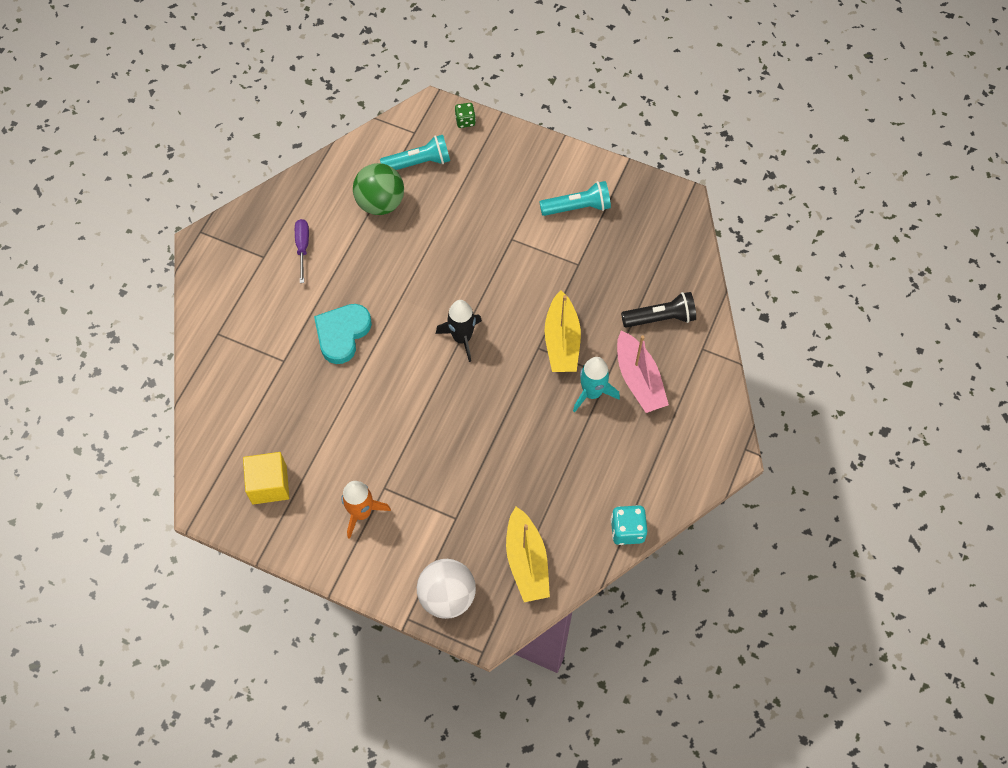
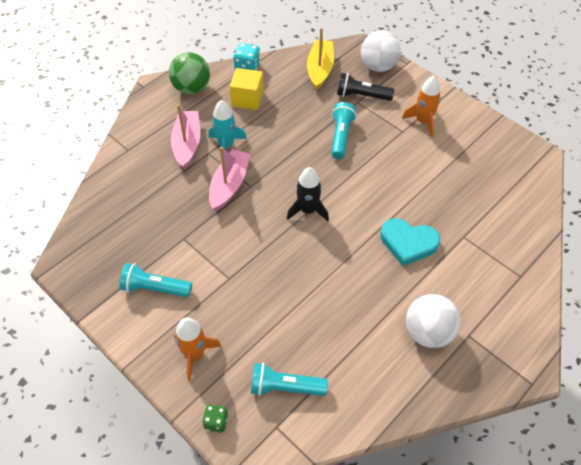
camera: 160 degrees left, 10 degrees down
(269, 484) = (488, 155): yellow cube -> yellow cube (247, 99)
(302, 247) = (428, 332): purple screwdriver -> white ball
(342, 334) = (408, 243): turquoise heart -> turquoise heart turned 60 degrees clockwise
(380, 203) = (339, 354): green ball -> green ball (192, 88)
(459, 453) = (341, 136): none -> turquoise flashlight
(508, 163) = (195, 355): none -> orange rocket
(562, 341) = (229, 185): yellow boat -> pink boat
(660, 318) = (144, 179): black flashlight -> black flashlight (361, 96)

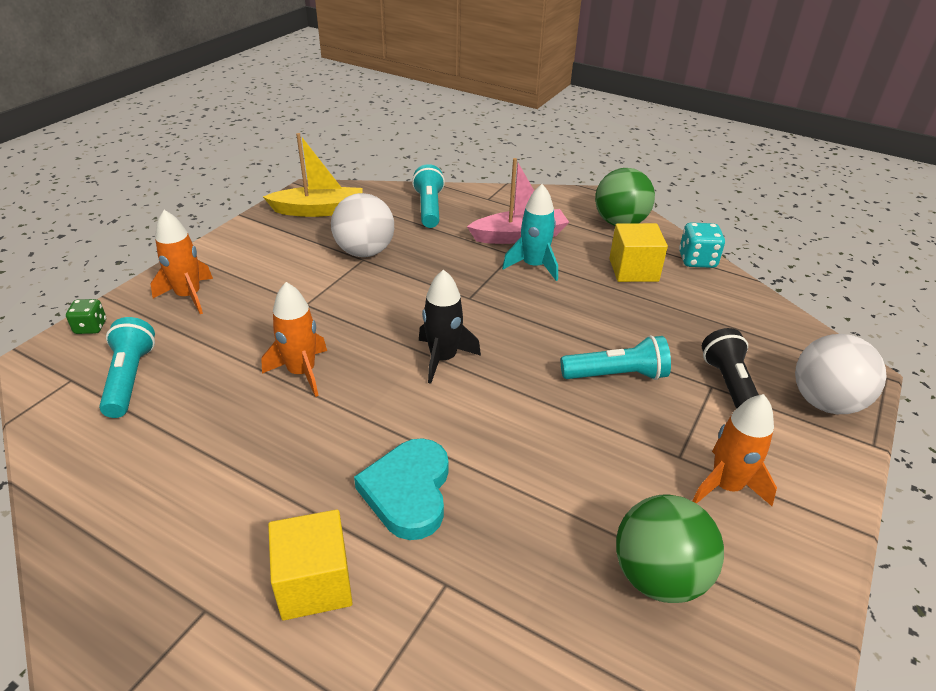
camera: 75 degrees right, 15 degrees down
(155, 288) = (284, 252): turquoise flashlight -> turquoise flashlight (429, 208)
(229, 185) = (464, 280): pink boat -> none
(303, 285) = (301, 372): none -> orange rocket
(320, 69) = (754, 331): yellow boat -> yellow boat (319, 210)
(428, 332) = (213, 540): white ball -> white ball (365, 252)
(458, 288) = (314, 583): none -> yellow cube
(467, 161) = (658, 576): none -> green ball

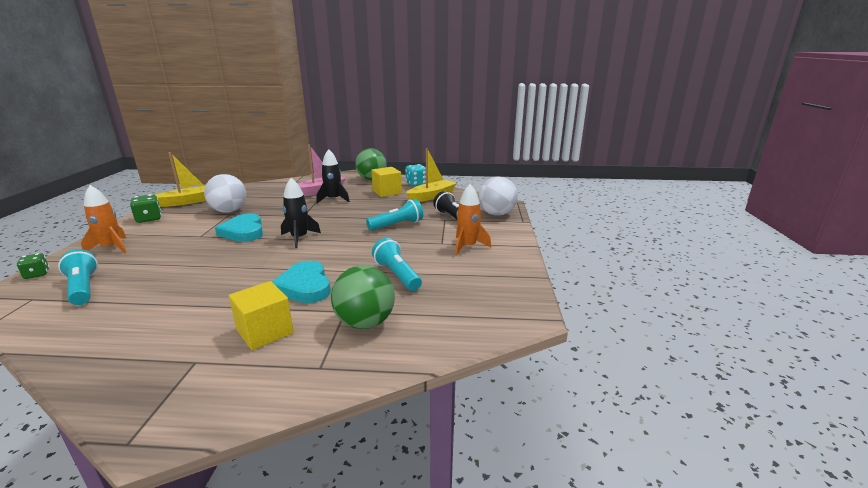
camera: 25 degrees left, 15 degrees down
(254, 240) = (149, 219): none -> green dice
(301, 372) = (212, 260): orange rocket -> none
(368, 312) = (243, 231): none -> turquoise heart
(429, 208) = (261, 190): turquoise flashlight -> turquoise flashlight (397, 275)
(533, 266) = (333, 199): turquoise rocket -> black rocket
(658, 576) = (452, 280): green ball -> green ball (365, 323)
(713, 307) = (431, 196): none -> yellow boat

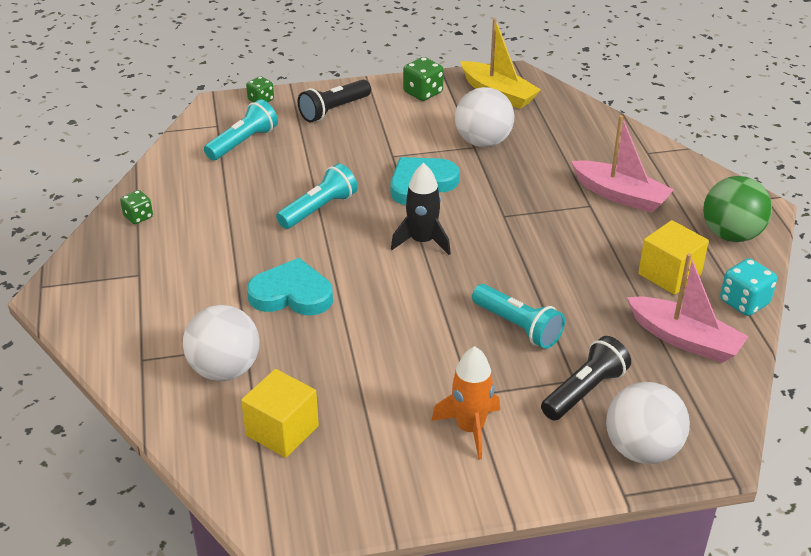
camera: 75 degrees right, 15 degrees up
(102, 356) = (138, 217): none -> green dice
(111, 248) = (334, 110): orange rocket -> black flashlight
(265, 332) = (193, 299): yellow cube -> yellow cube (282, 431)
(305, 286) = (291, 294): turquoise heart -> turquoise heart turned 45 degrees clockwise
(333, 199) = (591, 223): black rocket -> none
(365, 323) = (225, 369): green ball -> white ball
(397, 275) = (347, 368): turquoise flashlight -> turquoise flashlight (319, 209)
(431, 196) = (685, 339): yellow boat -> pink boat

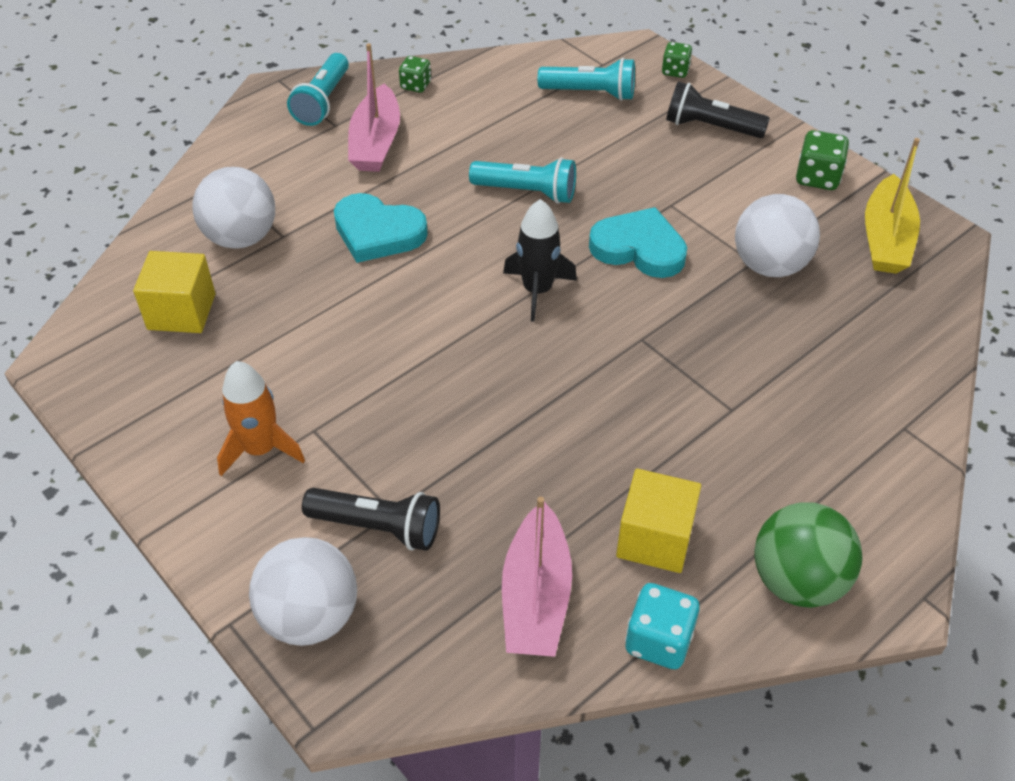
camera: 60 degrees right, 10 degrees up
(291, 294) = (378, 232): turquoise heart -> turquoise heart turned 135 degrees clockwise
(518, 326) = (449, 427): turquoise flashlight -> turquoise flashlight (323, 102)
(620, 195) = (780, 432): pink boat -> pink boat (376, 142)

